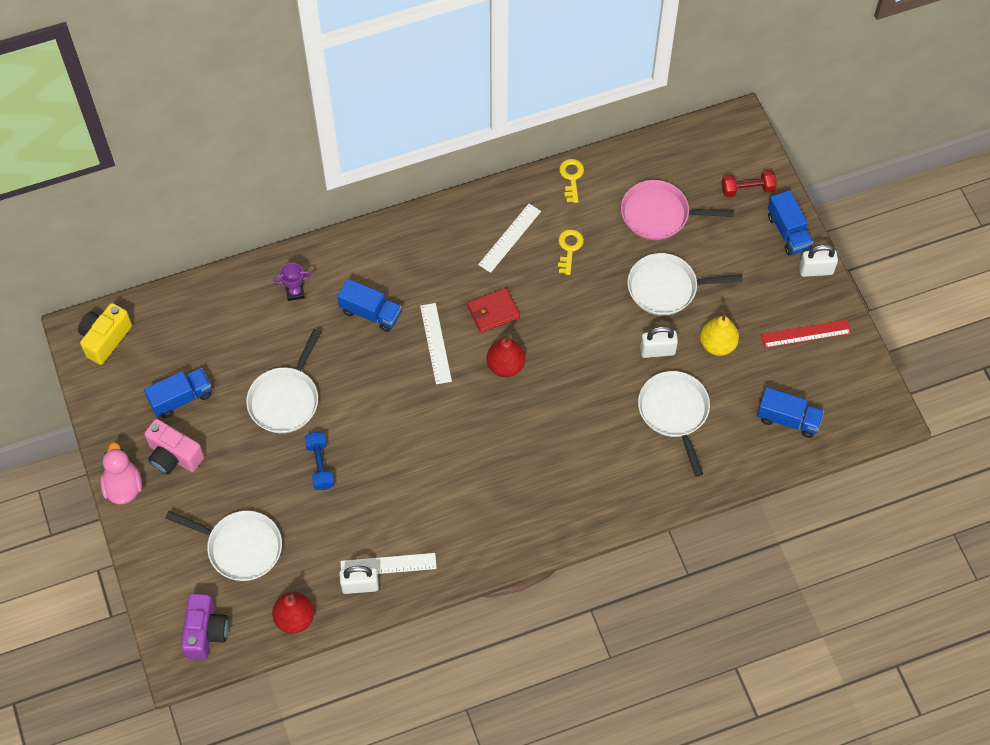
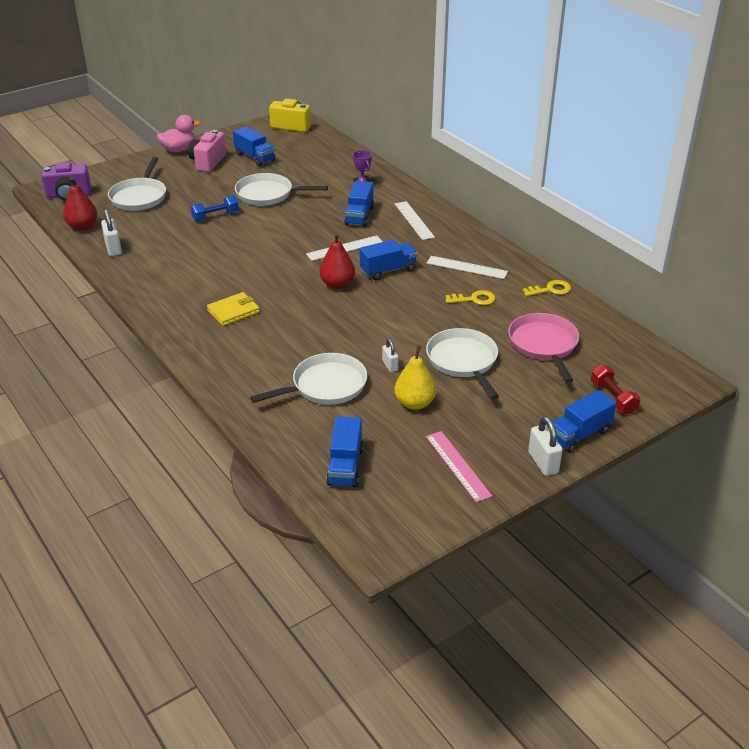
camera: 75 degrees right, 25 degrees down
(388, 565) = (133, 258): white ruler -> white ruler (414, 220)
(493, 312) = (388, 270): red wallet -> blue truck
(528, 474) = (233, 311): none -> yellow wallet
(657, 351) = (390, 365): white padlock -> white padlock, size x0.63
(806, 334) = (457, 465): red ruler -> pink ruler

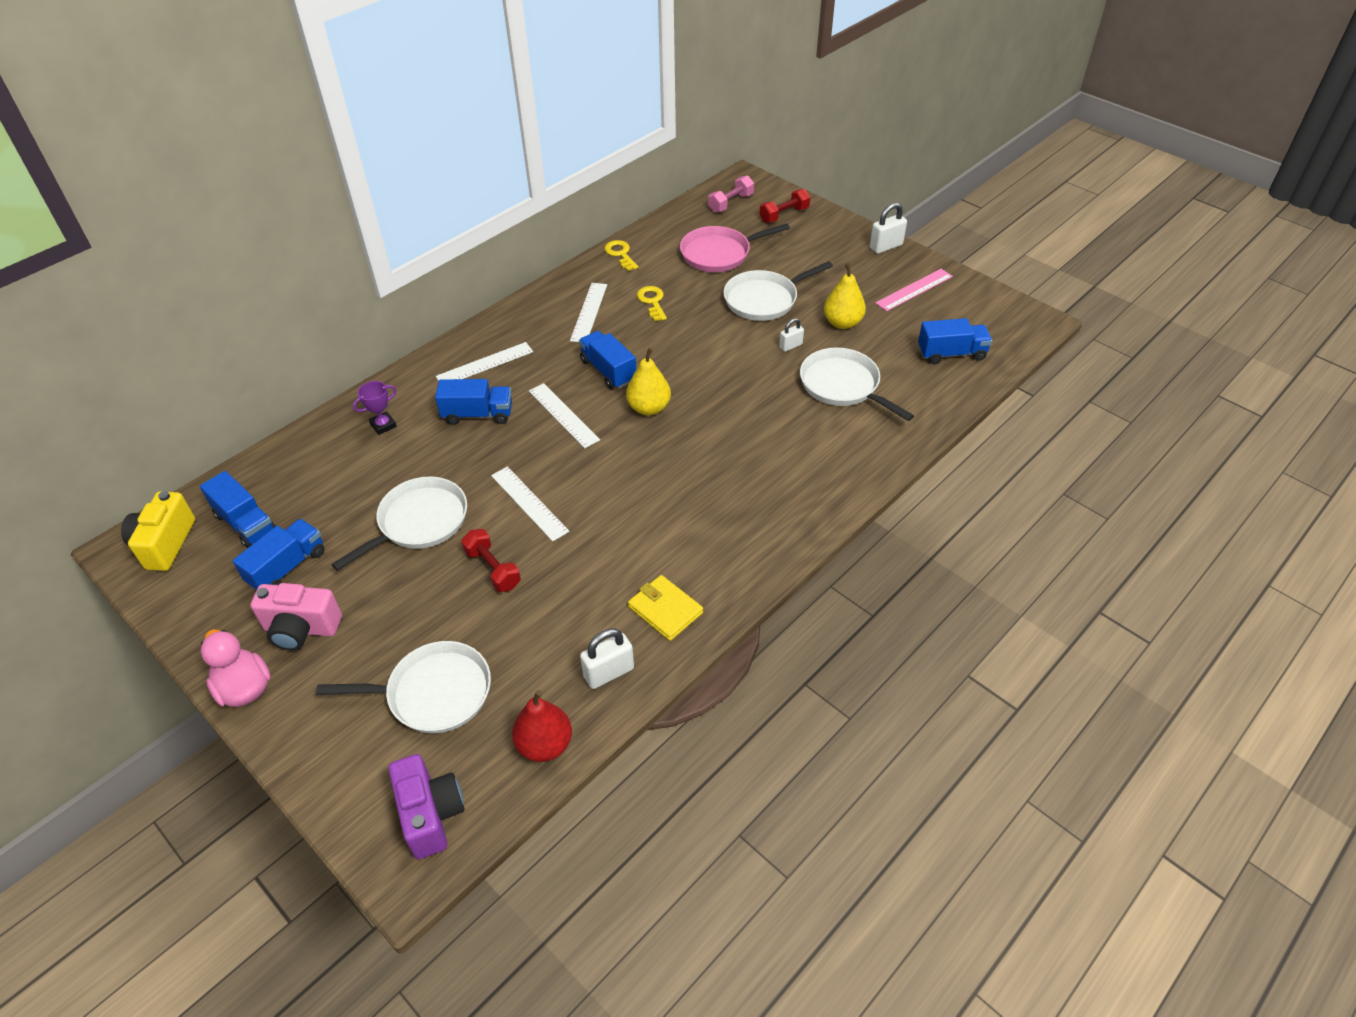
camera: 100 degrees left, 10 degrees up
(215, 216) = (493, 569): blue dumbbell -> red dumbbell
(233, 311) = (733, 489): yellow wallet -> yellow wallet (665, 610)
(264, 231) = (529, 503): none -> white ruler
(268, 194) = (419, 522): white pan -> white pan turned 135 degrees counterclockwise
(337, 284) = (649, 408): red pear -> yellow pear
(579, 435) = (841, 230): blue truck -> blue truck (245, 523)
(638, 365) = (731, 203): none -> pink dumbbell

